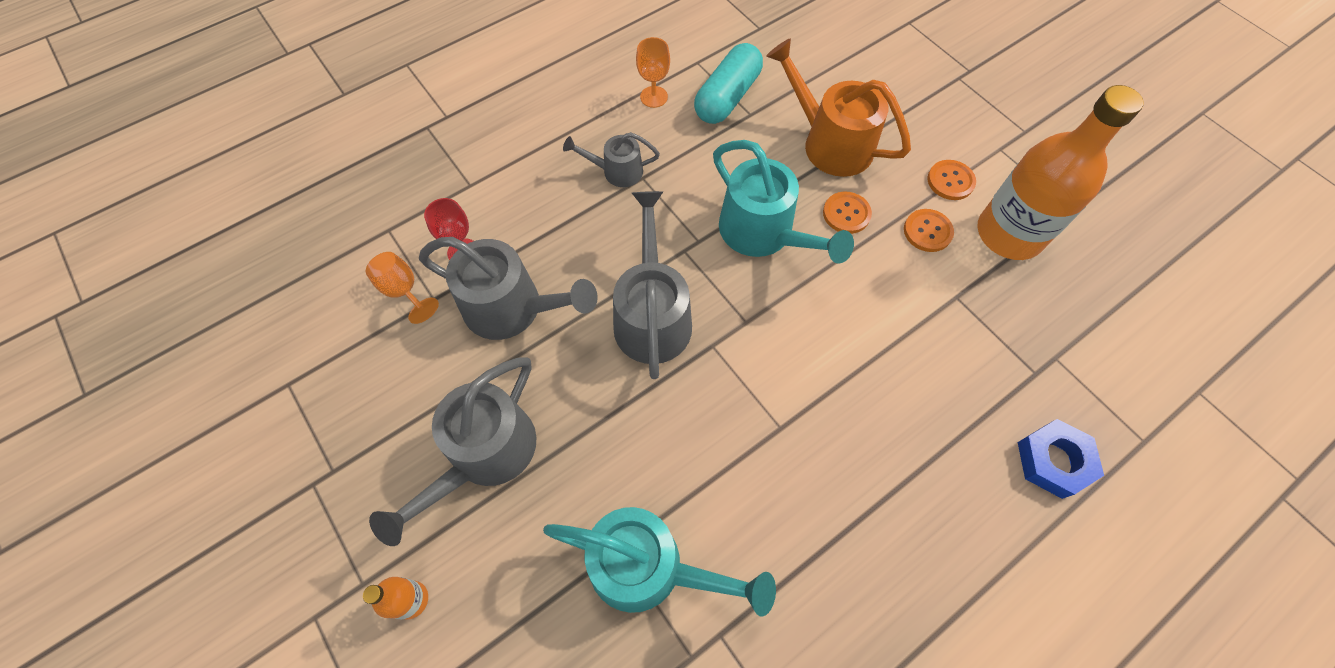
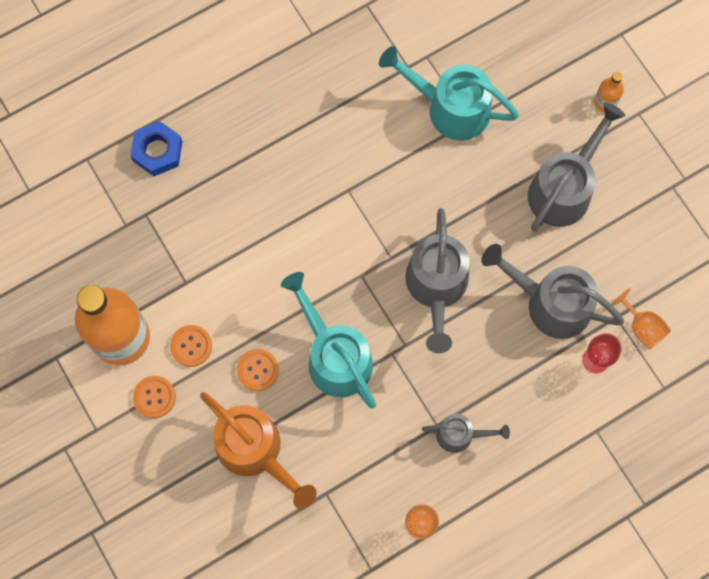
camera: 175 degrees left, 10 degrees up
(727, 97) = (346, 518): turquoise capsule -> none

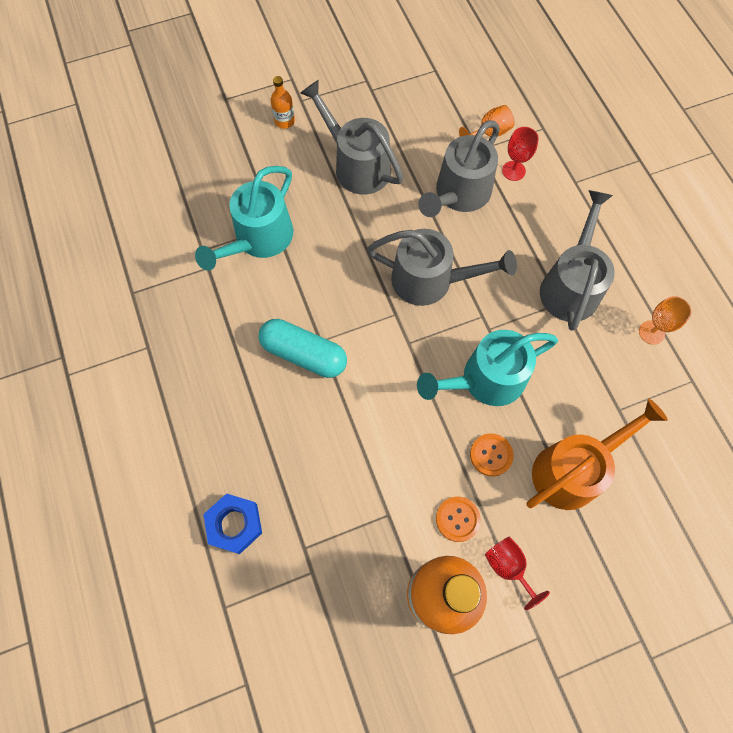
camera: 80 degrees left, 5 degrees down
(154, 397) = (508, 566): orange button -> red goblet
(331, 177) = (304, 354): none -> turquoise capsule
(460, 435) = (570, 285): grey watering can -> grey watering can, size x1.80

